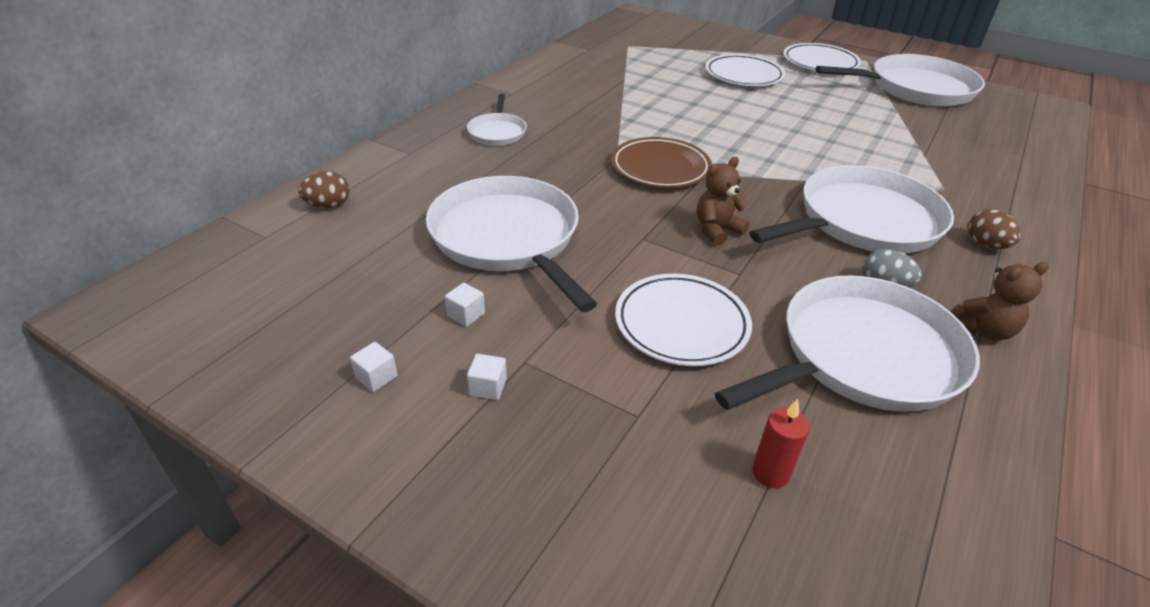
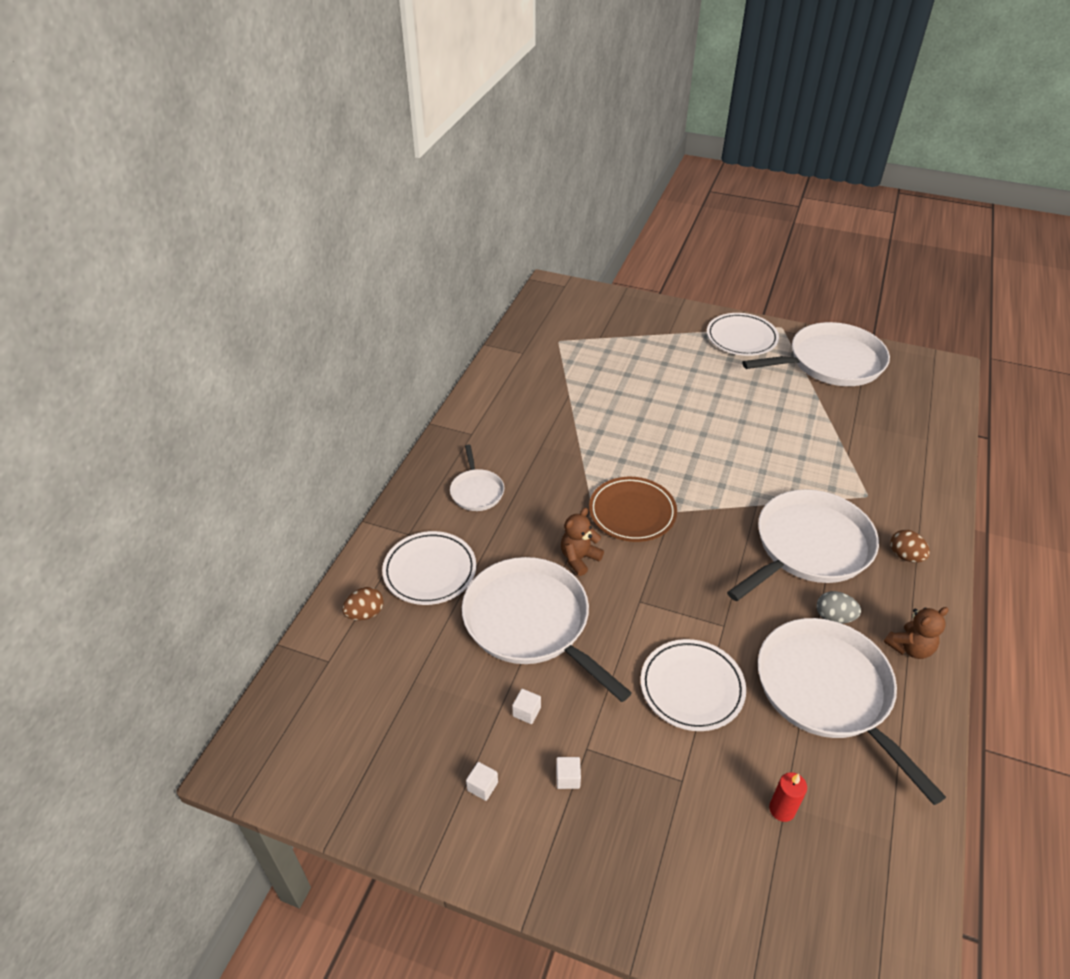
camera: 10 degrees left, 5 degrees up
(717, 230) = (696, 580): brown teddy bear -> brown teddy bear (579, 558)
(743, 75) = (676, 369): white plate -> white plate (430, 571)
(862, 356) = (827, 691): white pan -> white pan turned 75 degrees counterclockwise

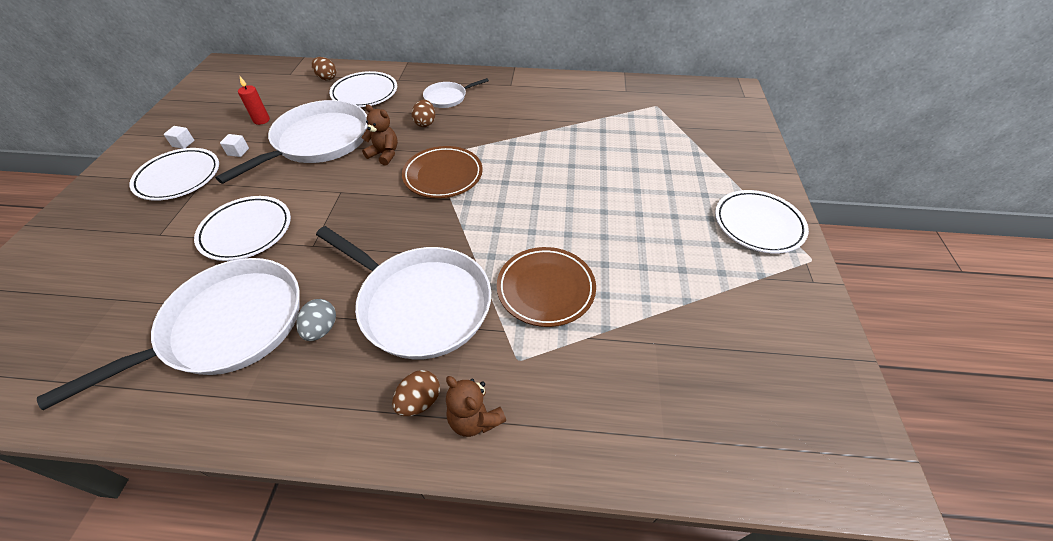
camera: 75 degrees right, 5 degrees up
(526, 517) = (425, 123): none -> brown egg
(568, 778) = (179, 177): white cube -> white plate
(782, 809) = (112, 297): red candle -> red candle (261, 120)
(798, 467) = (546, 289): none -> brown plate
(831, 362) = (772, 314): white pan -> none
(910, 648) = (275, 403): brown teddy bear -> brown teddy bear (475, 419)

